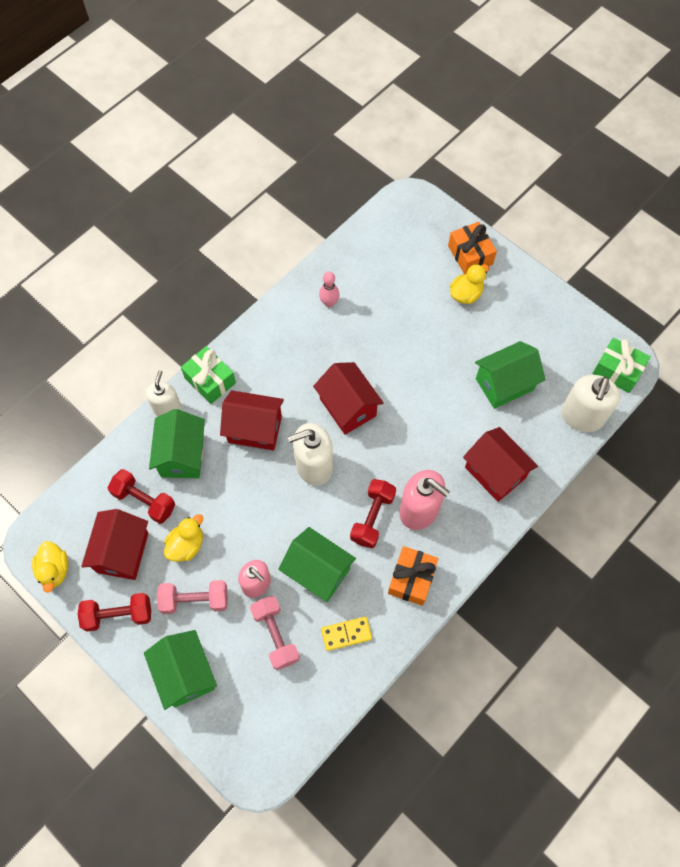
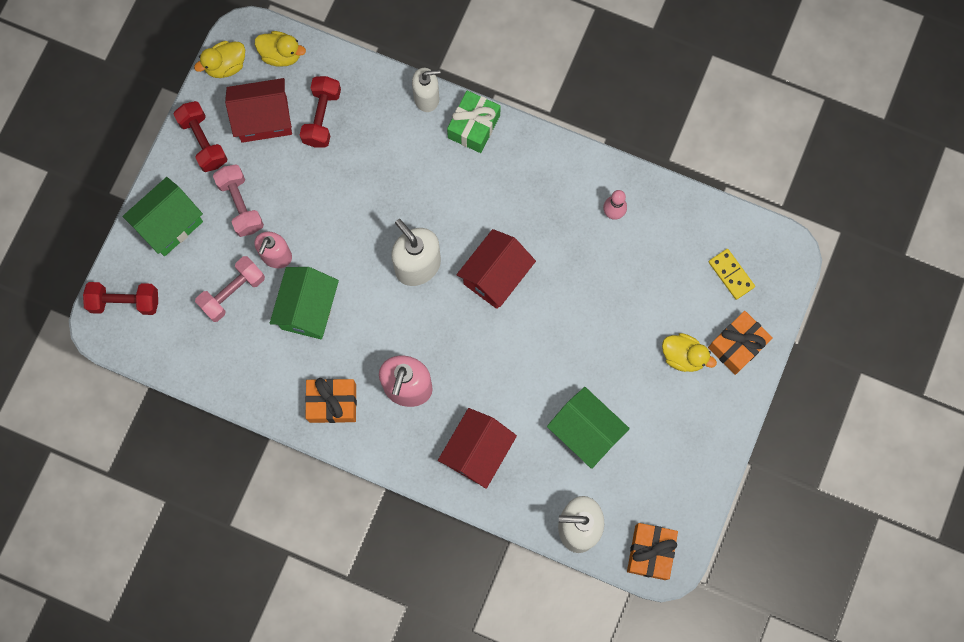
camera: 70 degrees right, 10 degrees up
(182, 455) = (382, 133): green house -> none
(186, 545) = (291, 175): yellow duck -> yellow duck (281, 55)
(255, 429) = (436, 192): red house -> none
(346, 634) = (256, 358): yellow domino -> yellow domino (731, 274)
(372, 517) = (383, 343): red dumbbell -> red dumbbell (125, 302)
(617, 370) = (650, 552): green gift -> orange gift

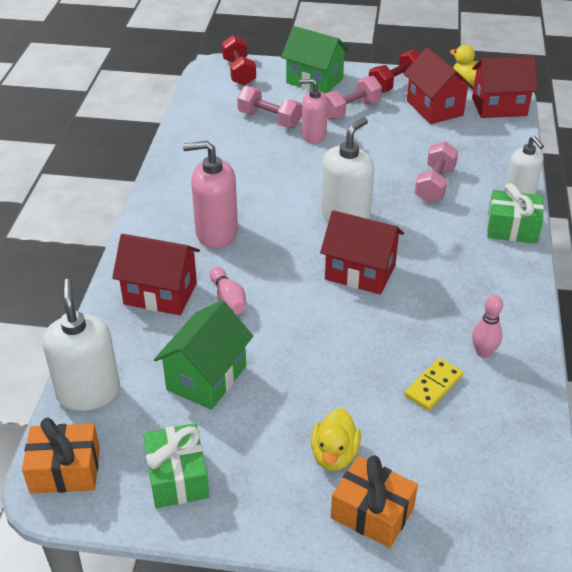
camera: 75 degrees right, 35 degrees down
(281, 55) = (499, 107): yellow duck -> red house
(308, 309) = (271, 161): green house -> none
(322, 117) = (457, 137): red dumbbell -> none
(332, 403) = (185, 190): orange gift -> none
(392, 168) = (434, 185): none -> pink dumbbell
(500, 396) = (228, 299): none -> pink bowling pin
(676, 472) = (177, 477): none -> green gift
(731, 274) = (467, 486): yellow domino -> yellow domino (433, 386)

